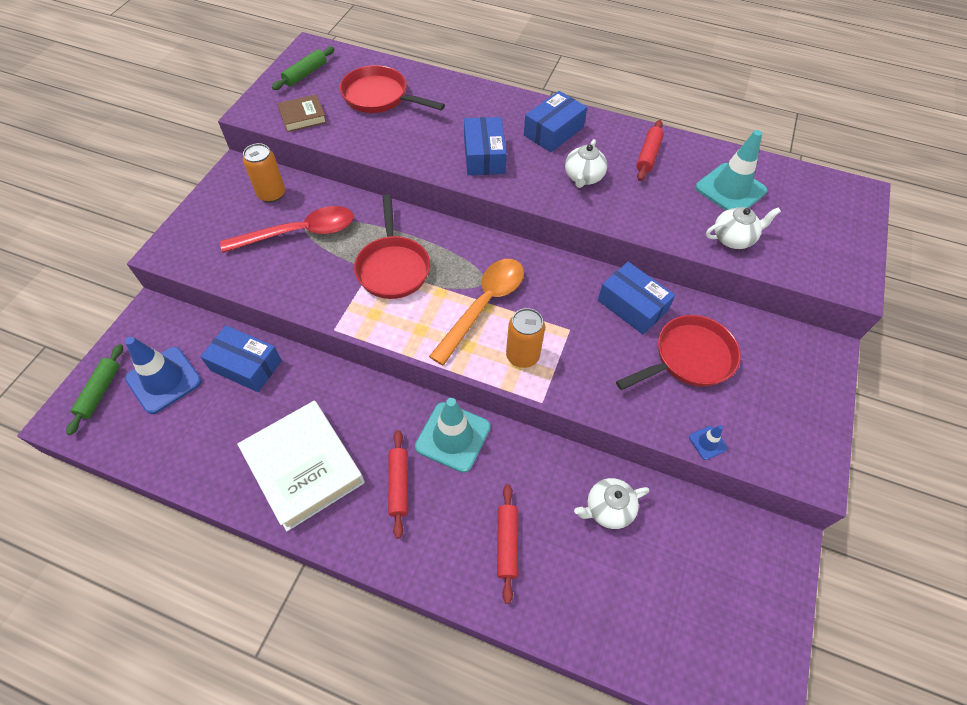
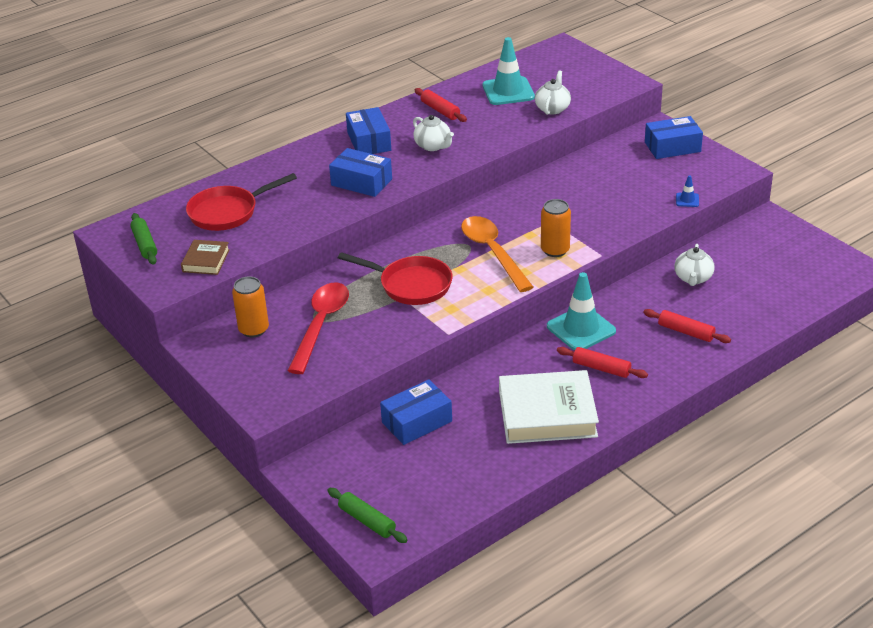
camera: 55 degrees left, 20 degrees down
(164, 380) = (389, 476): blue traffic cone -> none
(632, 306) = (554, 187): blue box -> blue box (672, 147)
(689, 358) = (618, 181): red pan -> none

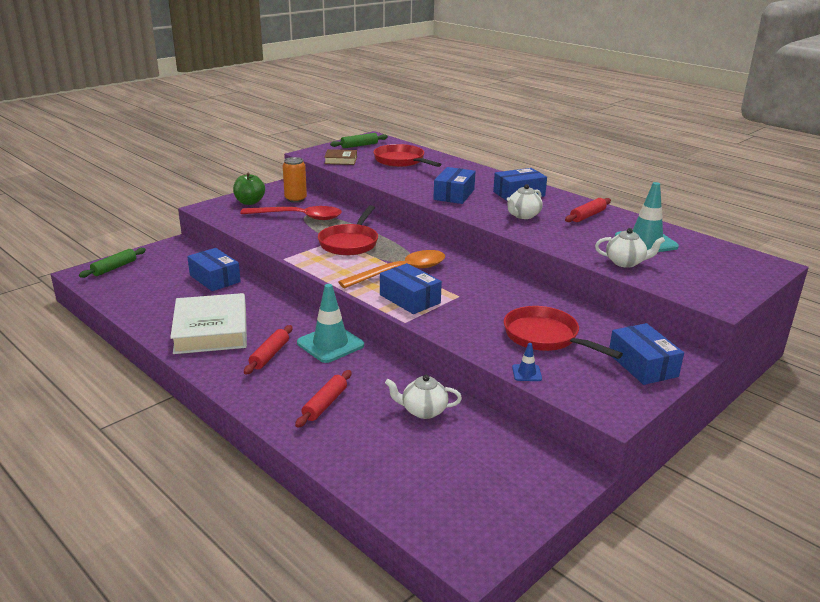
camera: 80 degrees right, 10 degrees down
(254, 370) = (249, 202): none -> green apple
(555, 250) = (409, 299): orange can -> blue box
(629, 184) = (545, 337): none -> red pan

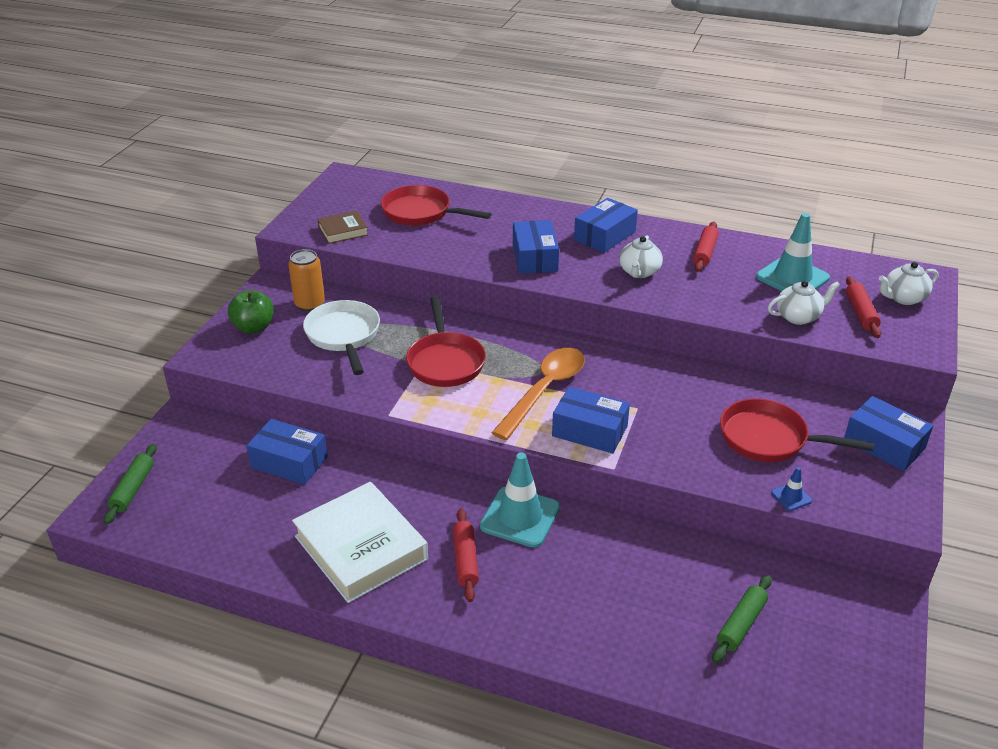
camera: 25 degrees left, 10 degrees up
(299, 217) = (344, 336): red spoon -> white pan
(325, 404) = (587, 607): red rolling pin -> red rolling pin (861, 313)
(359, 145) = (341, 196): green rolling pin -> green rolling pin (741, 624)
(423, 411) = (694, 574): white teapot -> white teapot (903, 298)

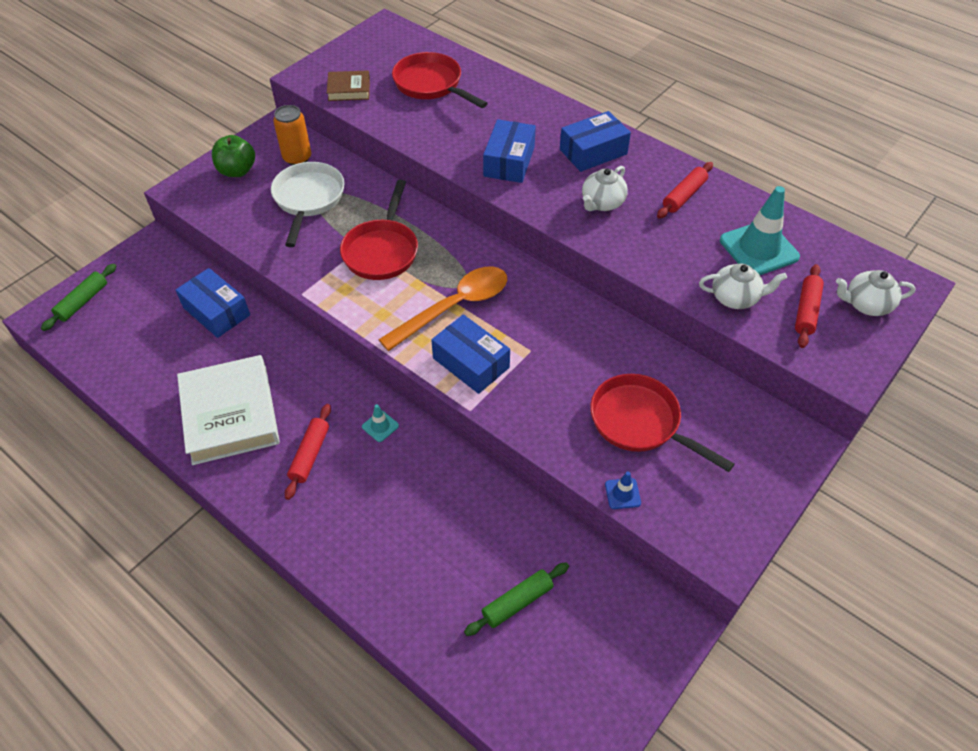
camera: 20 degrees right, 15 degrees up
(520, 517) = (380, 426): turquoise traffic cone -> turquoise traffic cone, size x0.45
(884, 444) = (755, 464): blue box -> none

